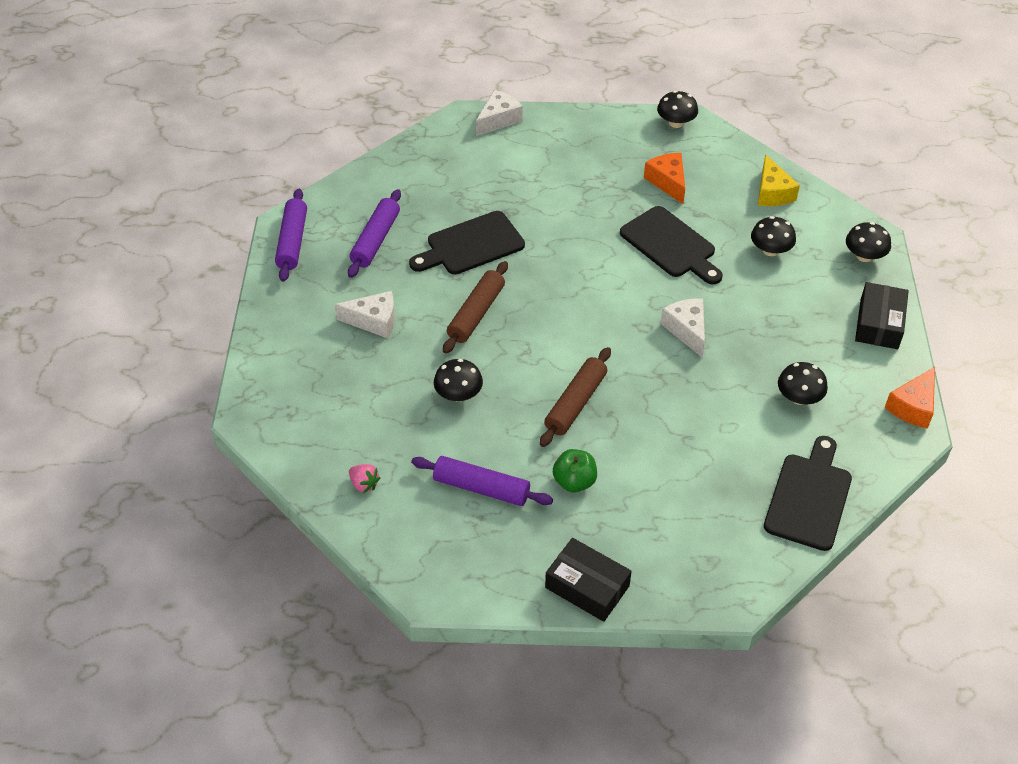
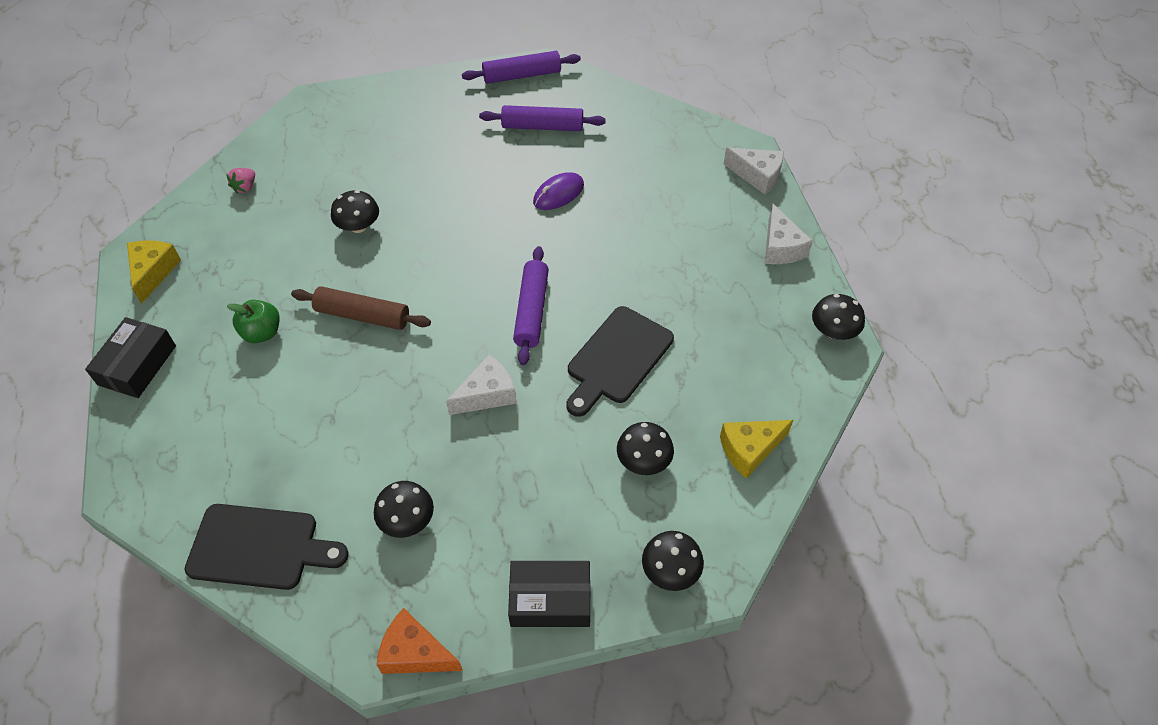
camera: 75 degrees right, 5 degrees up
(374, 321) = (437, 149): white cheese -> white cheese (780, 247)
(463, 571) = (153, 272): none -> yellow cheese
(471, 245) = (558, 194): black cutting board -> purple mouse
(476, 313) = (465, 217): brown rolling pin -> none
(481, 488) = (248, 265): purple rolling pin -> purple rolling pin (531, 311)
(668, 182) = (722, 339): orange cheese -> none

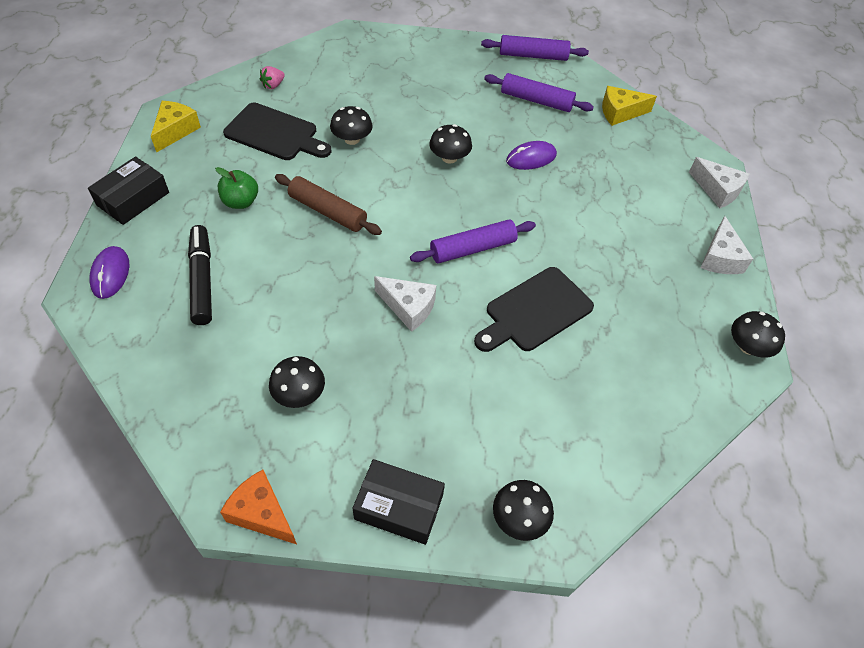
camera: 15 degrees right, 0 degrees up
(148, 457) = (110, 274): none -> purple mouse
(254, 432) = (202, 280): none -> black marker
(260, 547) = (168, 376): black cutting board -> black cutting board (275, 133)
(487, 394) = (408, 307): white cheese -> white cheese turned 45 degrees clockwise
(531, 311) = (472, 248): purple rolling pin -> purple rolling pin turned 45 degrees clockwise
(643, 460) = (528, 409): black mushroom -> black mushroom (449, 158)
(749, 450) = (632, 430): yellow cheese -> yellow cheese (620, 113)

